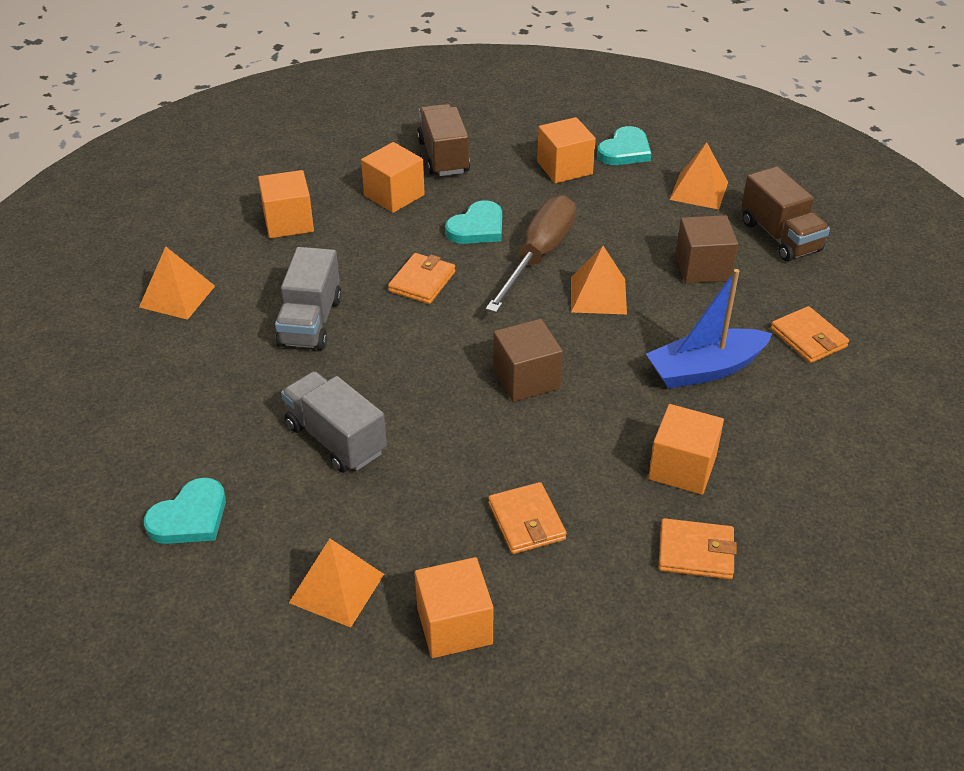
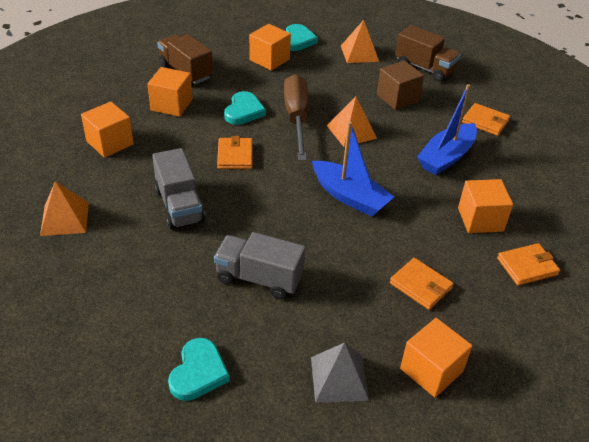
camera: 30 degrees left, 0 degrees up
(337, 588) = (339, 378): orange pyramid -> grey pyramid
(526, 379) = (349, 197): brown cube -> blue boat

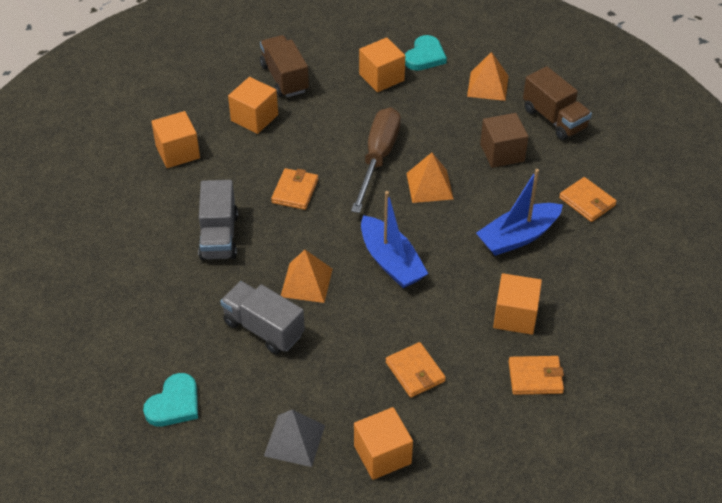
camera: 20 degrees right, 5 degrees up
(64, 218) = (109, 228): orange pyramid -> orange pyramid (306, 282)
(244, 111) = (326, 139): turquoise heart -> none

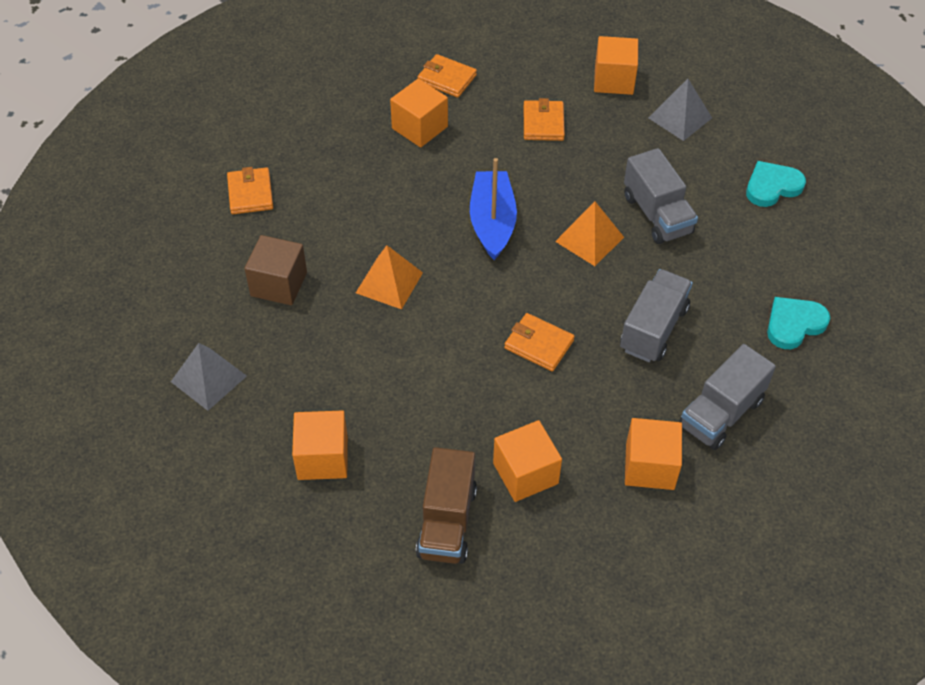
camera: 150 degrees left, 5 degrees up
(144, 201) = (721, 413): none -> grey truck
(295, 191) = (539, 344): orange wallet -> orange wallet turned 75 degrees clockwise
(378, 158) = (417, 342): brown screwdriver -> none
(425, 56) = (240, 465): turquoise heart -> turquoise heart (794, 324)
(488, 86) = (208, 378): orange pyramid -> grey pyramid
(518, 237) = (350, 191): blue boat -> none
(554, 119) = (182, 297): brown truck -> none

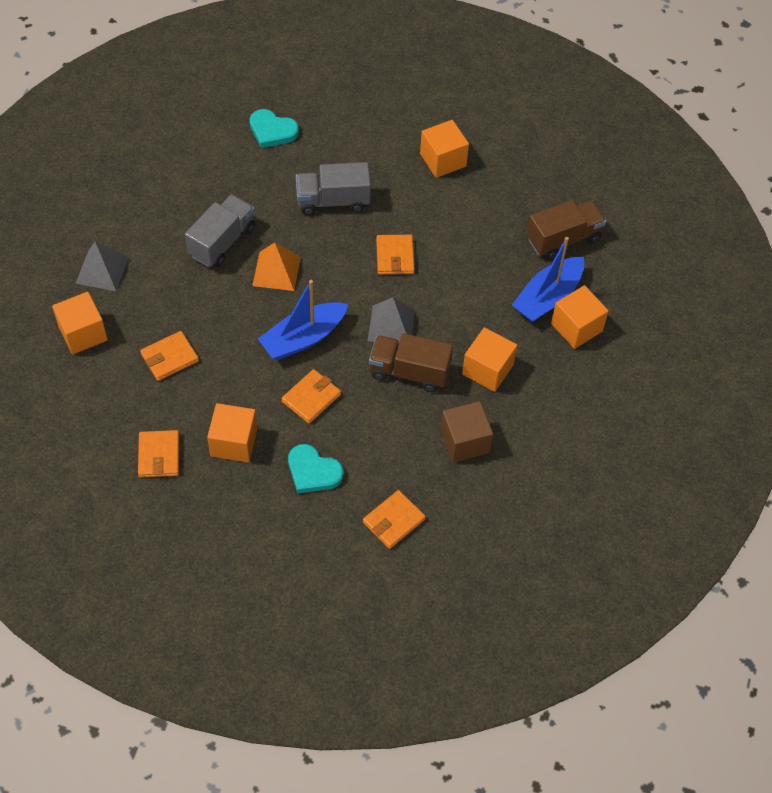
camera: 125 degrees left, 5 degrees up
(208, 378) = (575, 431): grey pyramid -> grey pyramid (391, 325)
(381, 454) = (548, 297): none -> blue boat
(389, 282) = (409, 372): orange pyramid -> brown truck
(421, 197) = (311, 398): none -> orange wallet
(525, 473) = (498, 217): orange cube -> orange cube (487, 369)
(721, 413) = (375, 141): grey truck -> none
(772, 186) = (144, 186): turquoise heart -> turquoise heart (313, 471)

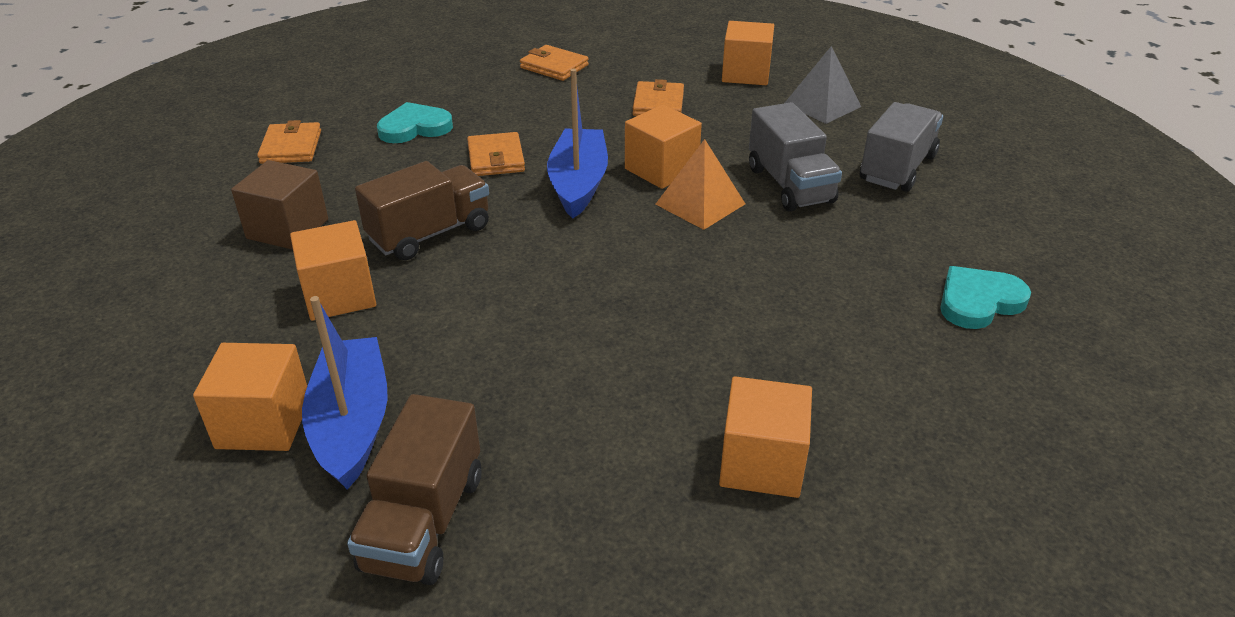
camera: 130 degrees right, 20 degrees down
(234, 442) = (512, 102): orange cube -> orange cube (661, 169)
(333, 201) = (778, 297): grey truck -> grey truck (897, 168)
(391, 325) = (511, 251): grey pyramid -> none
(395, 256) = (615, 306): orange wallet -> none

